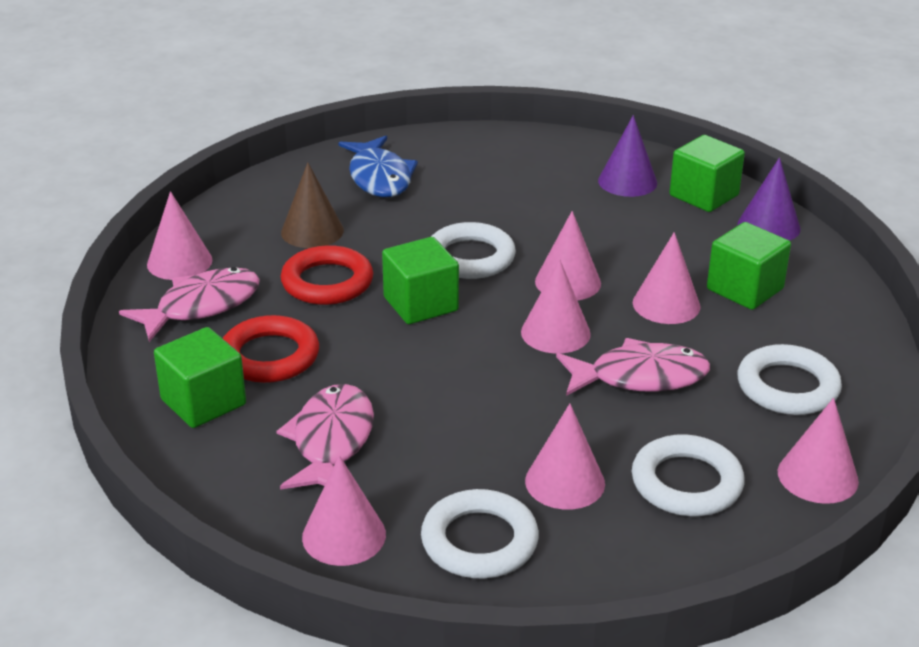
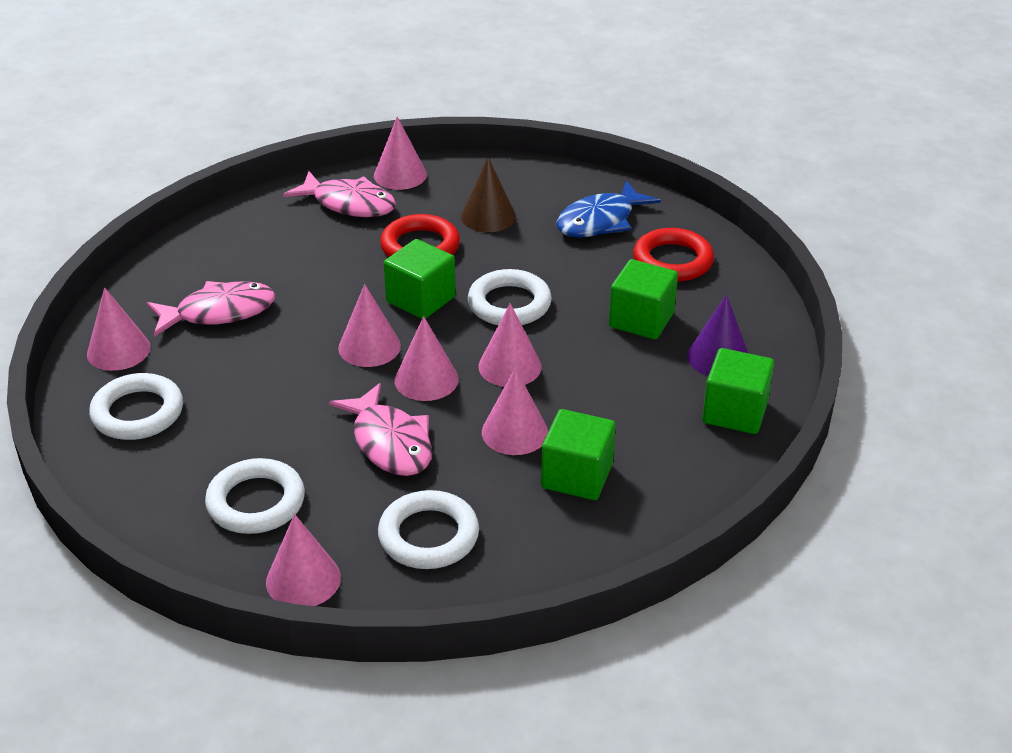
camera: 65 degrees right, 5 degrees up
(203, 402) = (235, 245): green cube -> green cube (641, 320)
(270, 356) = (305, 253): red ring -> red ring (672, 261)
(565, 482) = (226, 436): pink cone -> pink cone (369, 347)
(768, 226) = (711, 468): purple cone -> none

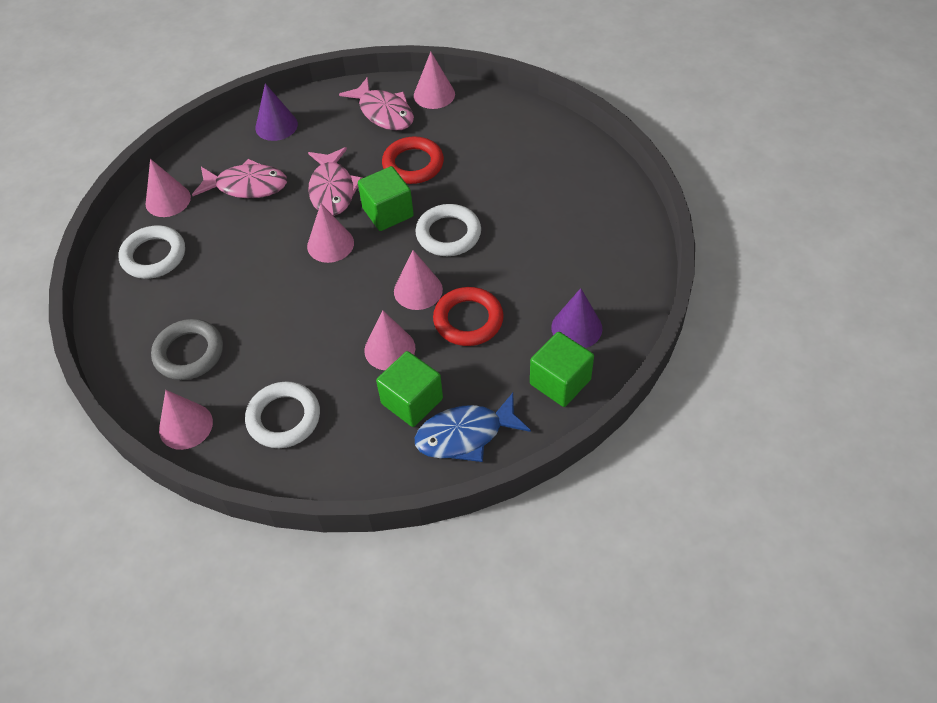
camera: 25 degrees right, 15 degrees up
(217, 244) = (276, 126): none -> purple cone
(256, 502) = (189, 353): white ring -> grey ring
(390, 442) = (300, 331): pink fish -> pink fish (332, 189)
(426, 379) = (353, 284): pink cone -> none
(488, 216) = (477, 149): brown cone -> none
(600, 221) = (559, 175): blue fish -> blue fish (465, 435)
(641, 320) = (538, 276): green cube -> none
(672, 261) = (593, 227): red ring -> red ring (468, 320)

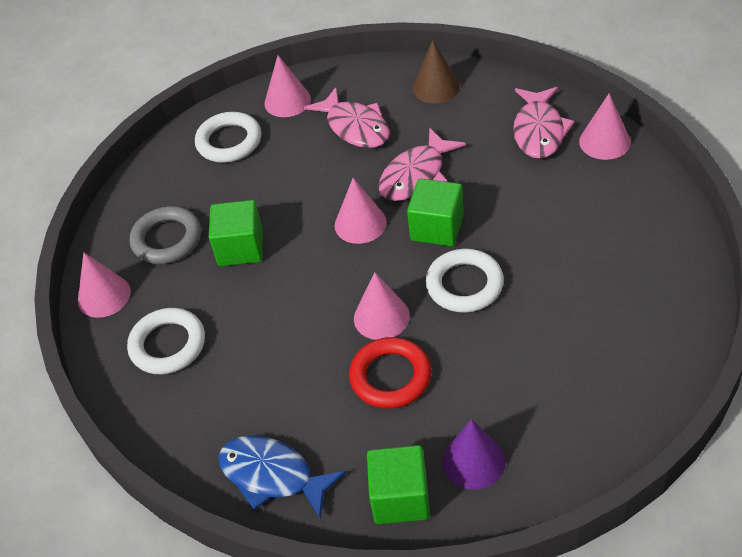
camera: 50 degrees right, 5 degrees down
(276, 126) = (436, 87): purple cone -> brown cone
(389, 349) = (302, 351): pink cone -> none
(412, 401) = (267, 410): green cube -> green cube (240, 248)
(413, 164) = (509, 197): red ring -> none

